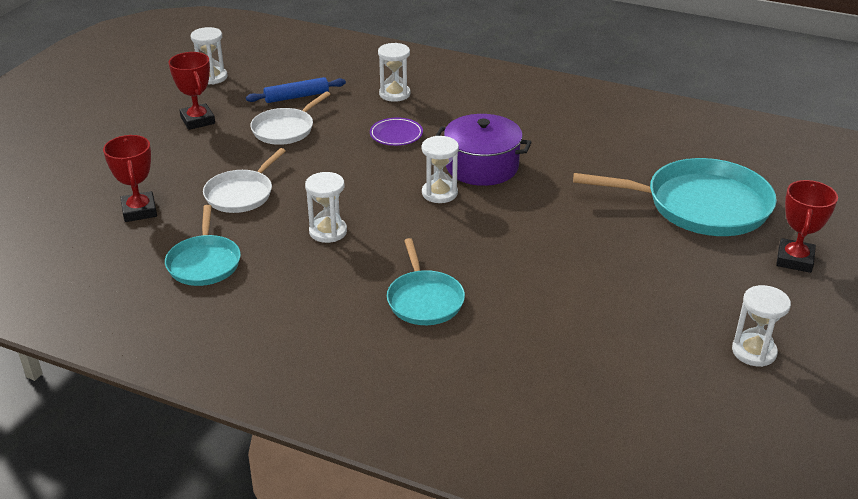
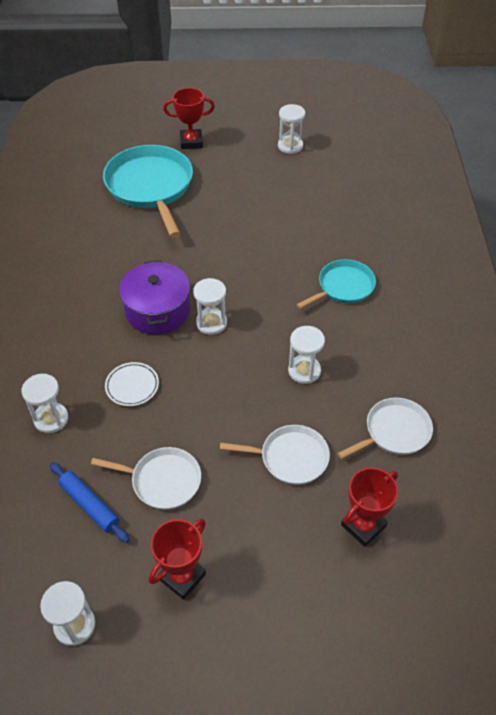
camera: 115 degrees left, 15 degrees up
(204, 262) = (394, 432): turquoise pan -> white pan
(396, 135) = (132, 386): purple plate -> white plate

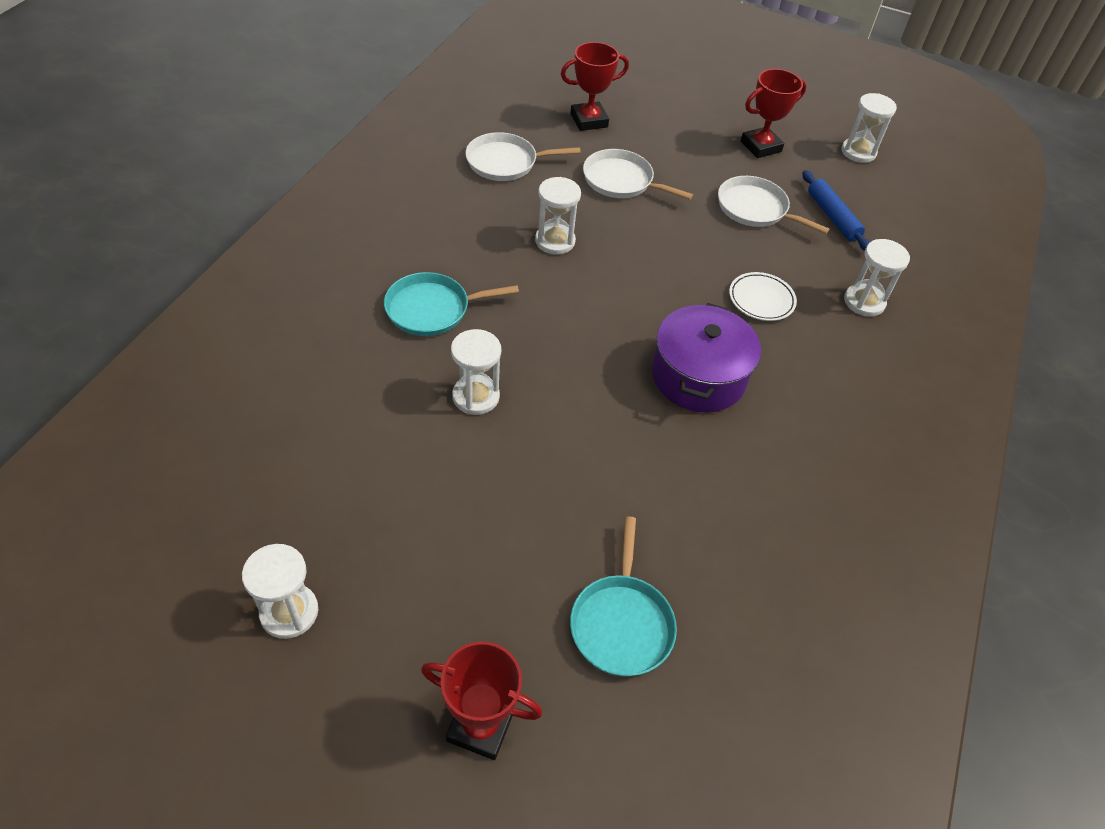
camera: 160 degrees left, 0 degrees up
(151, 187) = (621, 623): turquoise pan -> turquoise pan, size x0.56
(211, 323) = (633, 332): white hourglass -> white hourglass (476, 396)

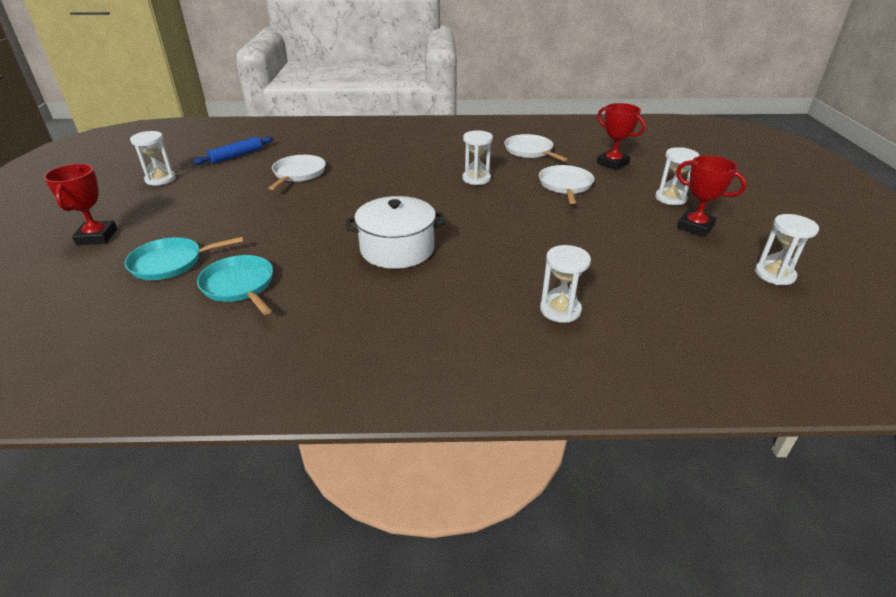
camera: 70 degrees right, 15 degrees down
(432, 309) = (381, 162): turquoise pan -> turquoise pan (240, 286)
(476, 396) = (323, 186): white hourglass -> white hourglass (670, 198)
(698, 376) = (397, 249): purple pot -> white pot
(755, 209) = (610, 238): white pan -> white pan (298, 174)
(761, 300) = (504, 259): white plate -> none
(832, 217) = (655, 275): blue rolling pin -> blue rolling pin (236, 156)

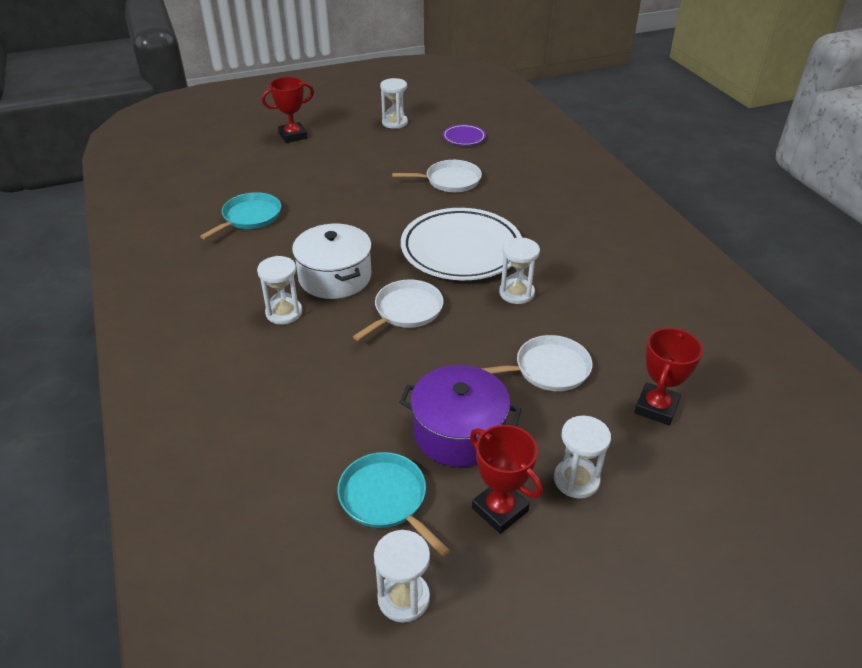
camera: 70 degrees right, 5 degrees up
(171, 263) = (270, 178): turquoise pan -> turquoise pan (386, 499)
(236, 156) = (464, 138): blue rolling pin -> purple plate
(405, 188) = (461, 250): none -> white plate
(530, 151) = (634, 321): white pan -> white pan (406, 311)
(560, 310) = (266, 401): white hourglass -> white hourglass (284, 312)
(620, 227) = (459, 432): none -> purple pot
(695, 227) = (500, 509): red trophy -> red trophy turned 60 degrees counterclockwise

